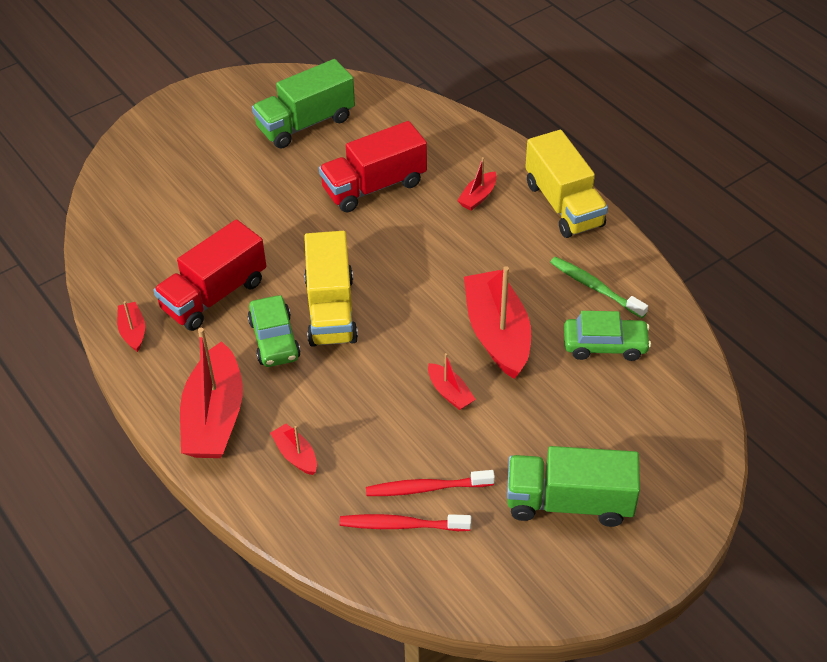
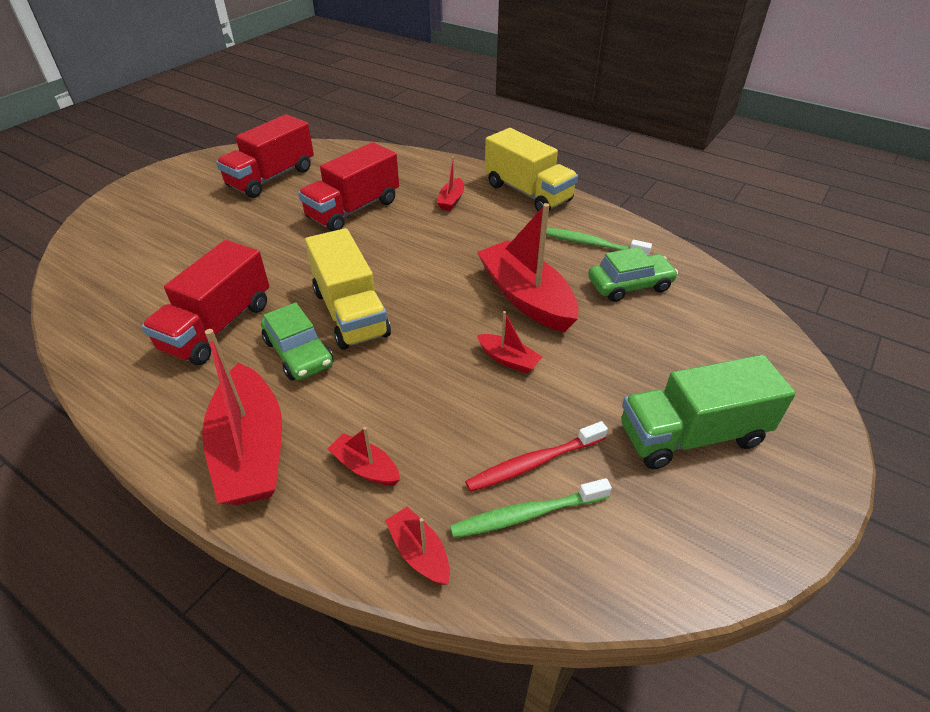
camera: 20 degrees left, 5 degrees down
(133, 331) = (127, 382): red boat -> red boat (419, 552)
(305, 123) = (271, 178): green truck -> red truck
(401, 525) = (526, 514): red toothbrush -> green toothbrush

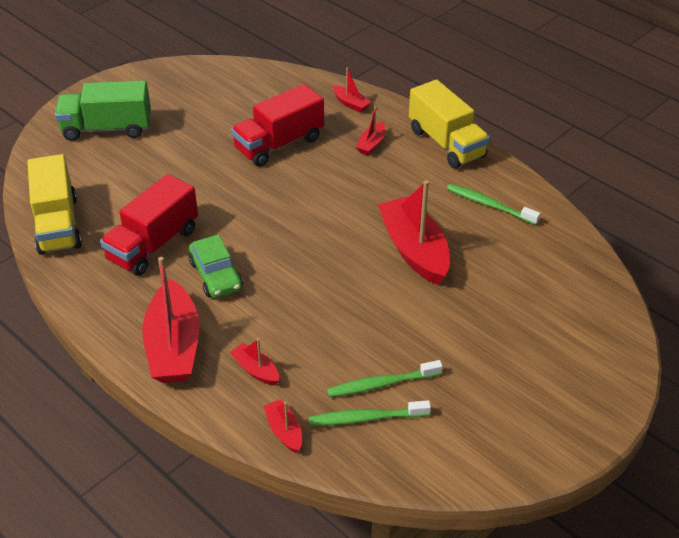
camera: 10 degrees right, 0 degrees up
(271, 178) = (208, 100): red truck -> none
(351, 313) = (262, 246): yellow truck -> yellow truck (58, 224)
(508, 359) = (384, 302): red boat -> red boat (350, 103)
(533, 463) = (381, 384): red toothbrush -> green toothbrush
(629, 285) = (509, 249): green car -> none
(691, 435) = (511, 381): green truck -> green truck (107, 128)

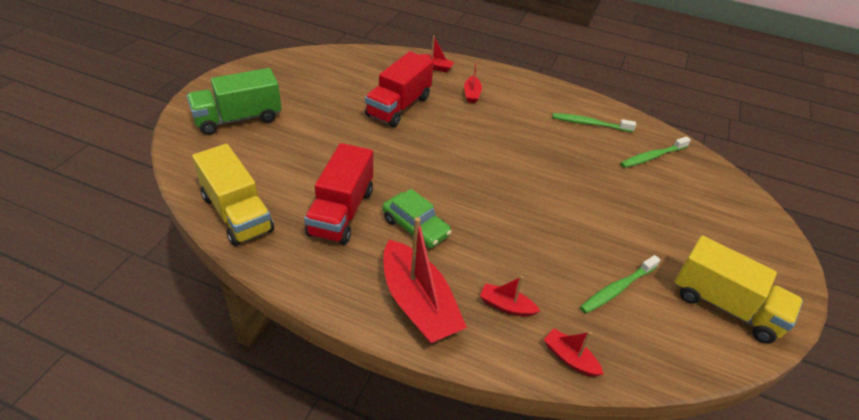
camera: 25 degrees left, 0 degrees up
(366, 418) = (627, 324): green toothbrush -> green toothbrush (652, 157)
(414, 250) = (561, 169): red boat -> none
(446, 143) = (526, 84): yellow truck -> yellow truck (725, 306)

